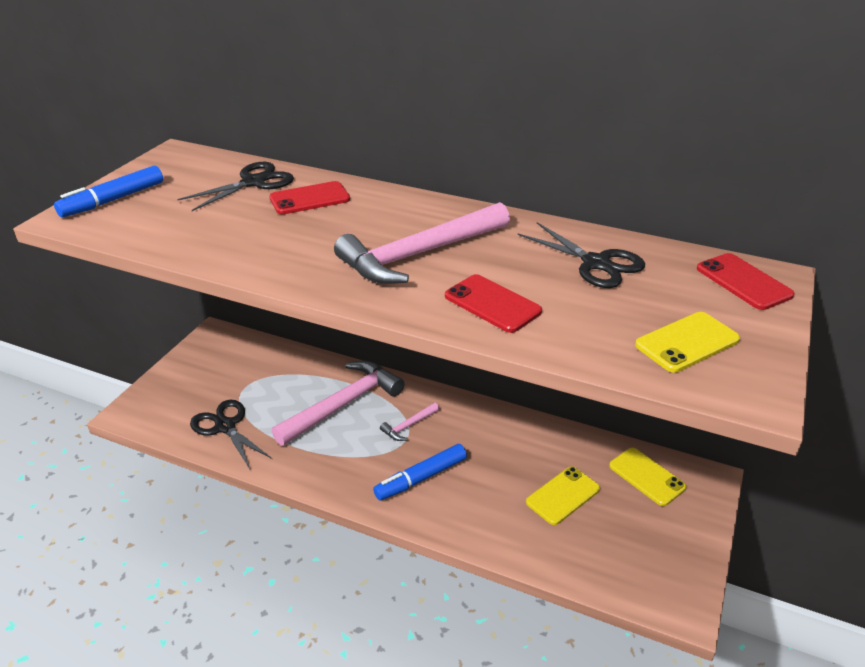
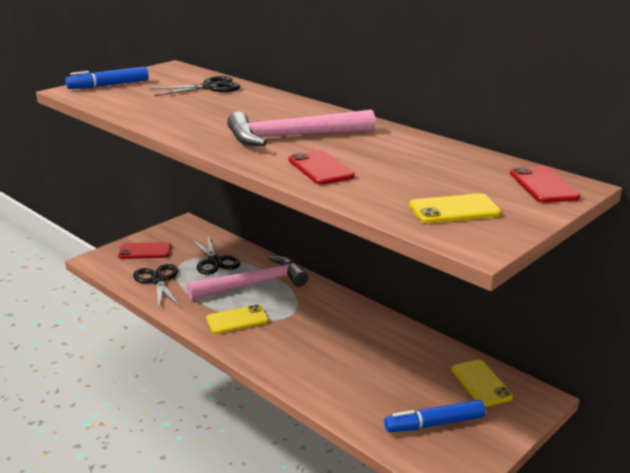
camera: 20 degrees right, 10 degrees down
(309, 199) = (242, 99): red phone -> red phone (145, 251)
(408, 426) = (297, 307): pink hammer -> none
(421, 478) = (285, 342): blue marker -> blue marker (434, 424)
(563, 495) = (396, 379): yellow phone -> yellow phone (237, 320)
(596, 263) = (426, 159): black scissors -> black scissors (215, 261)

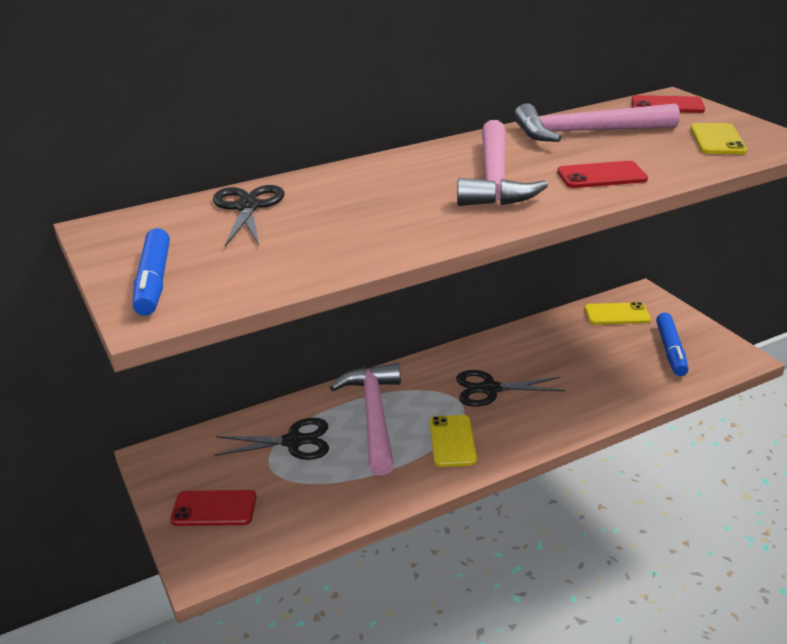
camera: 70 degrees left, 5 degrees up
(145, 251) = (214, 508): red phone -> red phone turned 75 degrees clockwise
(158, 280) = (314, 501): black scissors -> black scissors (490, 389)
(424, 157) = (585, 132): none -> pink hammer

